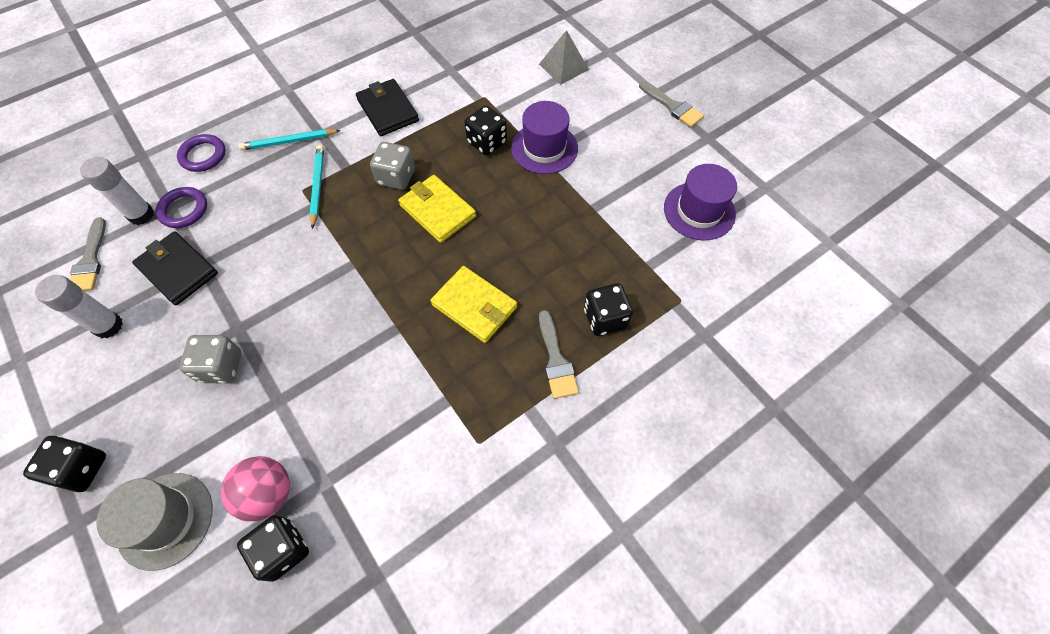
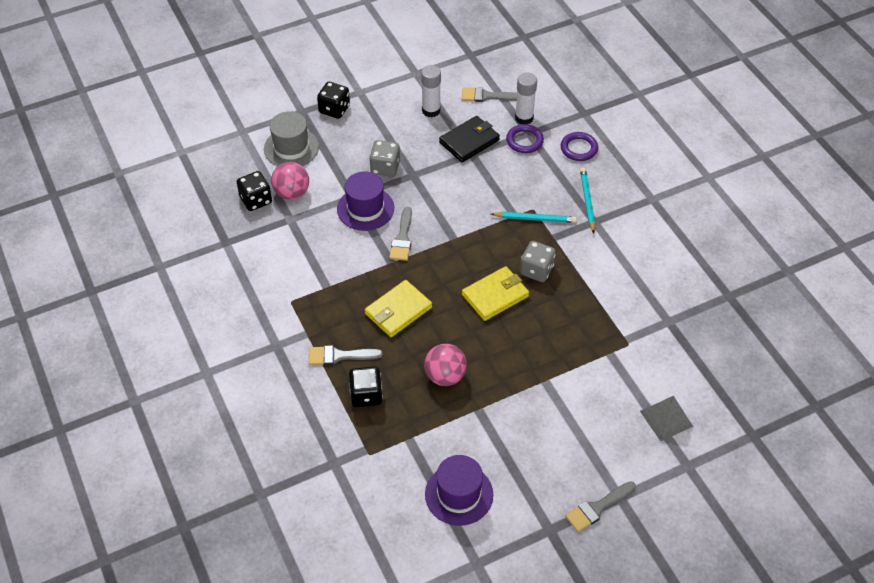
camera: 100 degrees right, 10 degrees down
(354, 322) = (402, 238): none -> grey brush
(388, 110) = (617, 269): black wallet -> none
(487, 142) = (568, 339): black dice -> none
(544, 148) = (555, 383): purple hat -> purple hat (365, 208)
(559, 243) = (445, 376): none -> pink ball

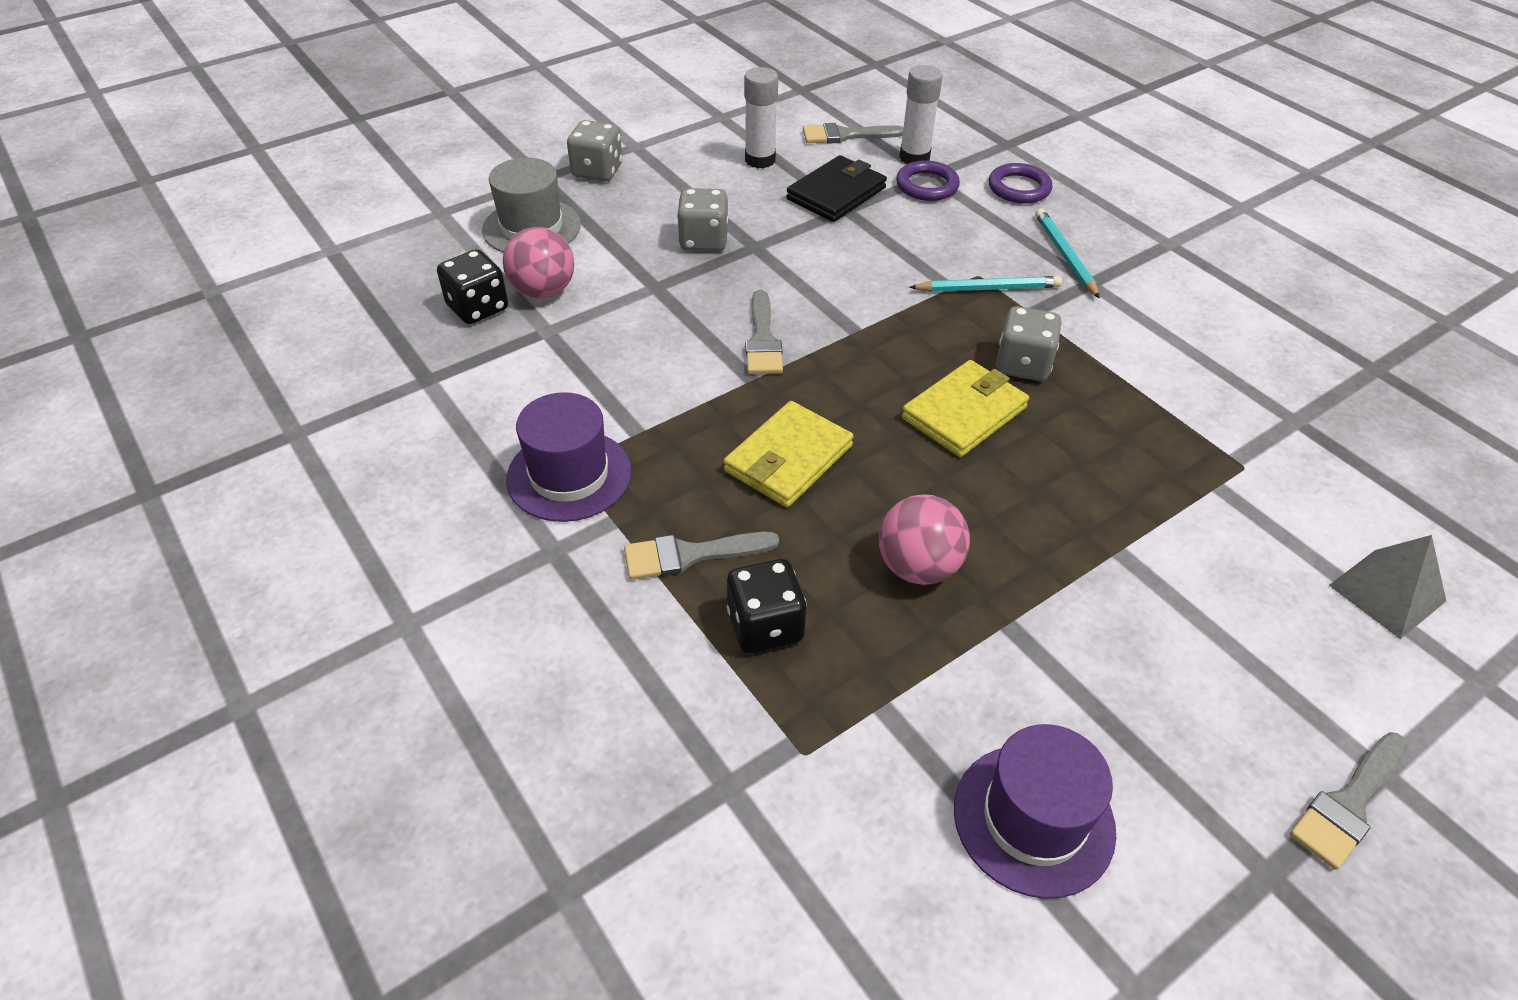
camera: 10 degrees left, 5 degrees down
(334, 109) = (597, 171): black dice -> grey dice
(365, 208) = (683, 302): purple hat -> purple hat (569, 475)

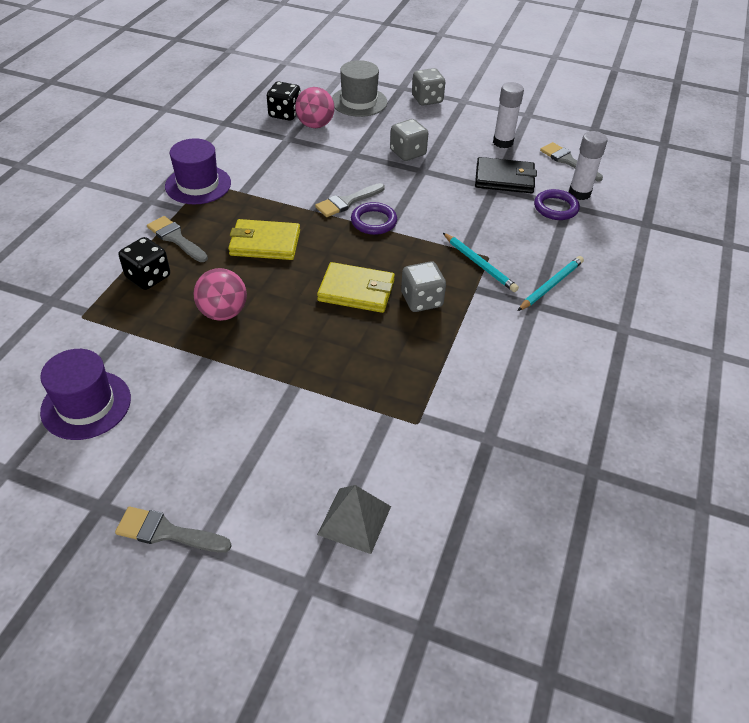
camera: 55 degrees right, 0 degrees up
(1019, 188) = (601, 244): purple ring -> purple ring (373, 221)

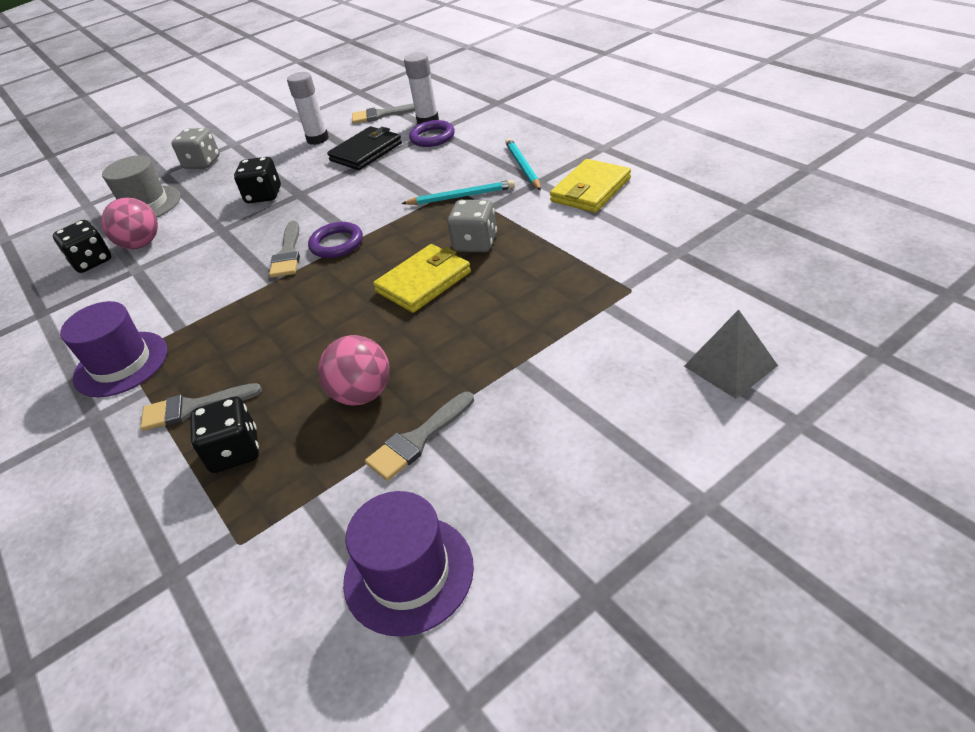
camera: 50 degrees left, 5 degrees down
(167, 532) = (672, 531): grey brush -> grey brush (418, 439)
(265, 243) = (284, 331): yellow wallet -> yellow wallet (590, 190)
(408, 153) = (264, 195): grey dice -> black dice

